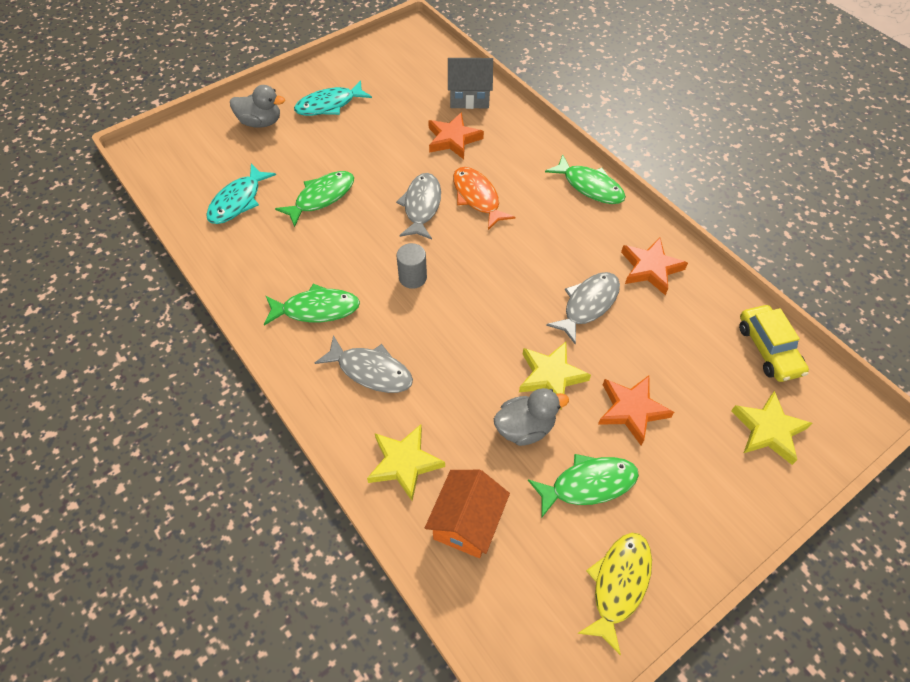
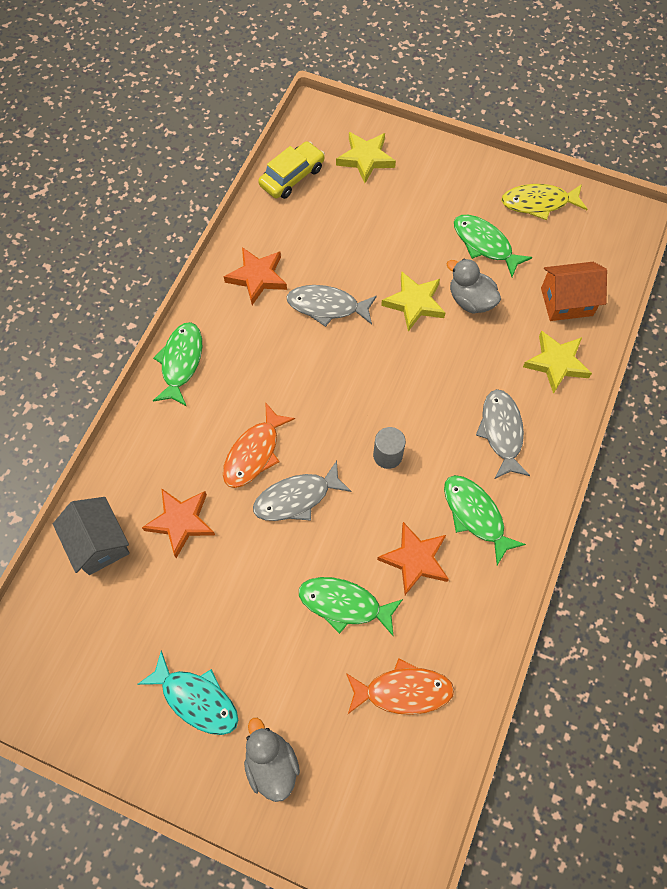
camera: 120 degrees left, 10 degrees up
(238, 201) = (403, 691): turquoise fish -> orange fish
(631, 410) = (407, 241): orange star -> orange star (415, 559)

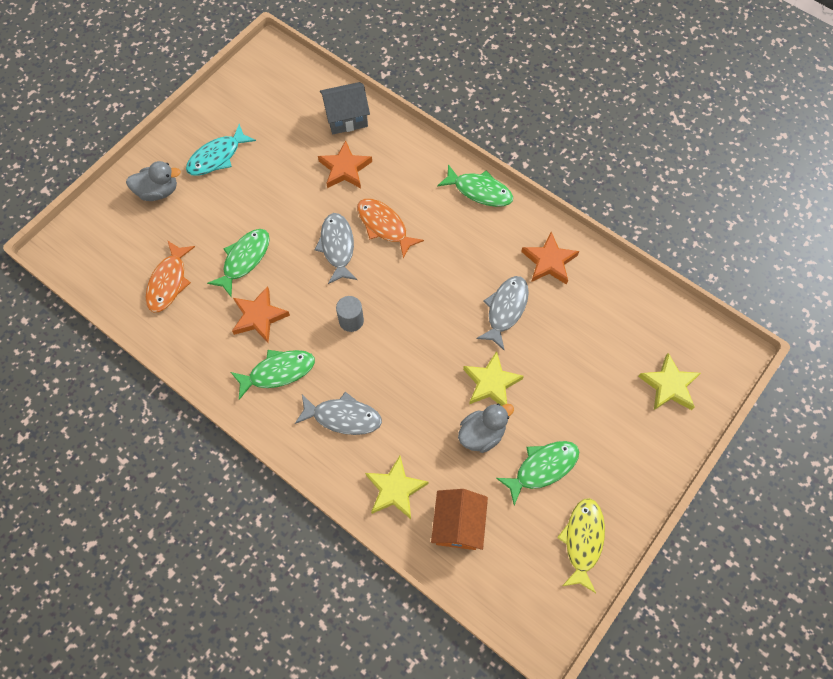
camera: 105 degrees right, 0 degrees up
(292, 177) = (657, 314): yellow car -> none

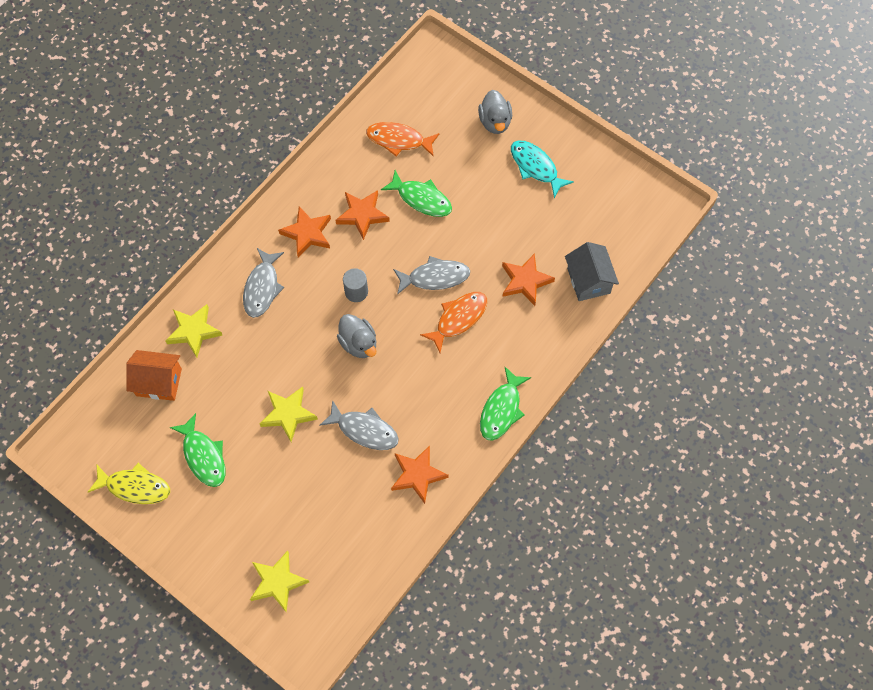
camera: 90 degrees right, 0 degrees up
(278, 372) = (307, 233): green fish -> orange star
(482, 434) = (239, 404): grey duck -> grey duck (358, 343)

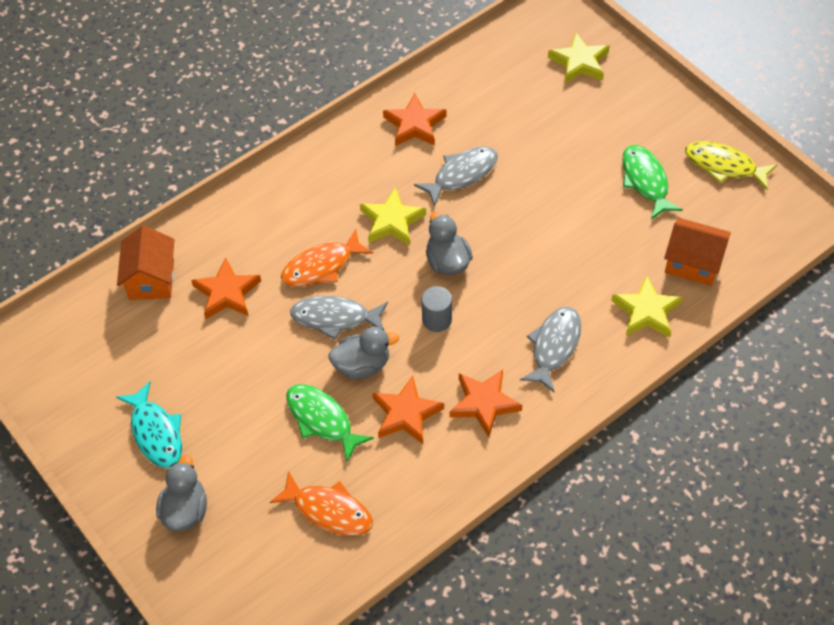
camera: 165 degrees left, 10 degrees down
(288, 414) = (544, 204): yellow star -> yellow star (392, 221)
(364, 430) = (461, 174): grey fish -> grey fish turned 105 degrees clockwise
(404, 244) = (362, 365): none -> grey duck
(501, 410) = (305, 167): green fish -> none
(588, 280) = (151, 279): grey house -> orange house

